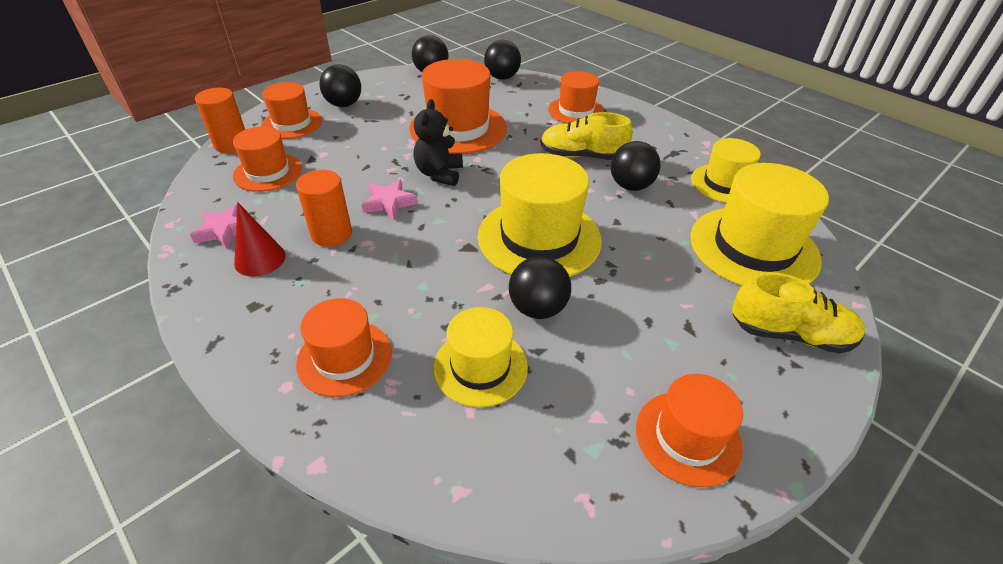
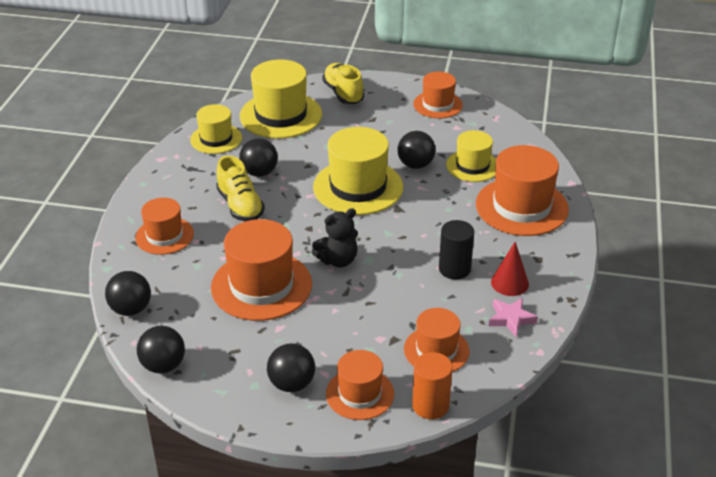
camera: 125 degrees left, 5 degrees down
(331, 234) = (454, 269): orange cylinder -> black cylinder
(344, 357) = (521, 207): orange hat -> orange hat, size x1.65
(389, 203) = (396, 264): pink star -> none

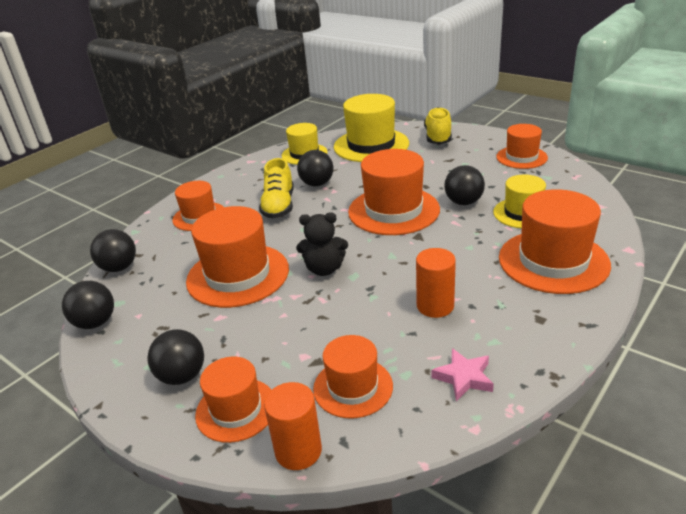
camera: 30 degrees right, 5 degrees down
(358, 187) = (393, 210): yellow hat -> orange hat
(454, 269) = (435, 306): black cylinder -> orange cylinder
(509, 283) = (488, 336): red cone -> none

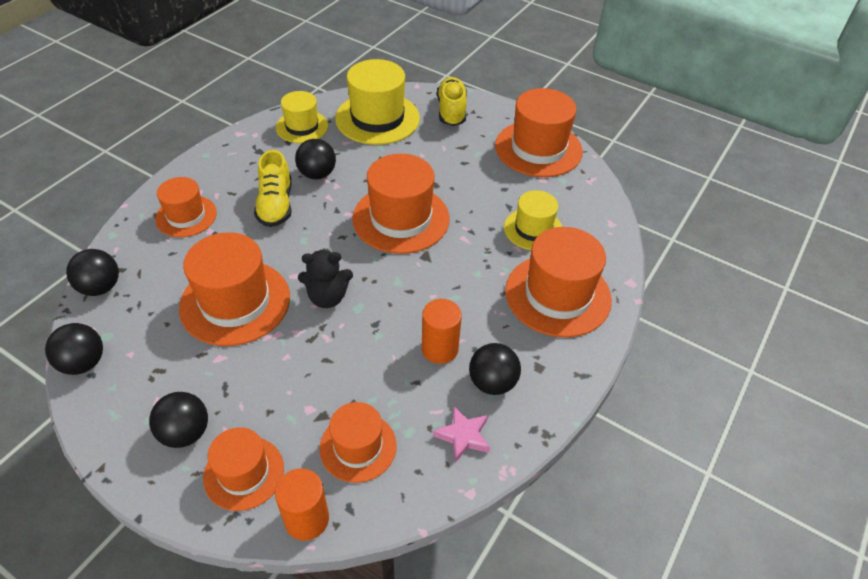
camera: 10 degrees left, 15 degrees up
(463, 202) = (474, 210): black ball -> black ball (492, 382)
(521, 157) = (538, 148): orange hat -> orange hat, size x1.65

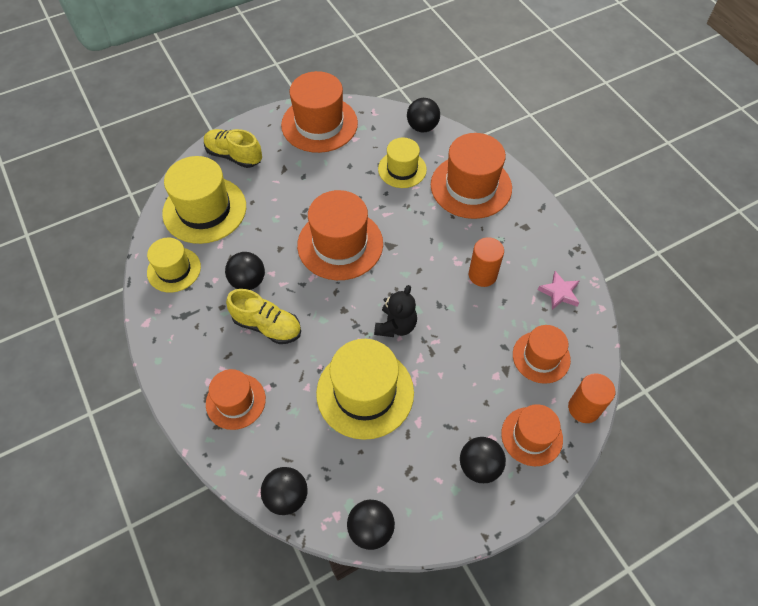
camera: 60 degrees left, 10 degrees up
(235, 302) = (365, 392): orange hat -> yellow hat
(492, 382) = (525, 258): black ball -> black ball (422, 127)

